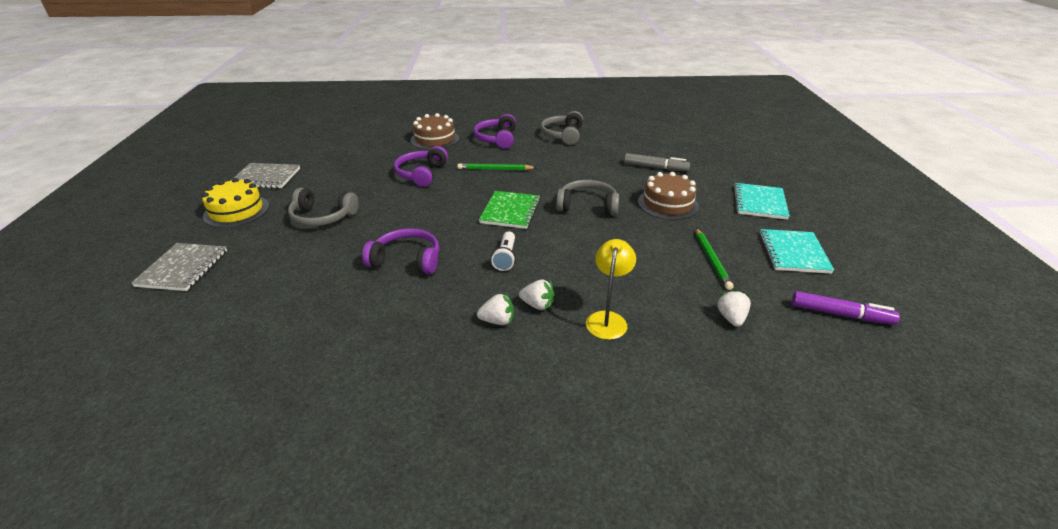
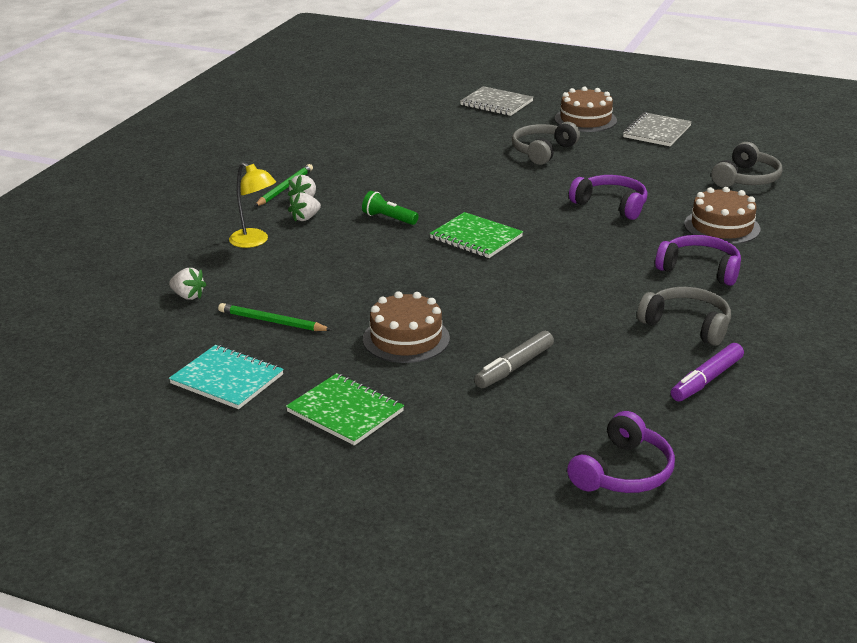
camera: 115 degrees right, 5 degrees down
(236, 211) = (585, 119): yellow cake -> brown cake
(407, 260) = (428, 178): purple headphones -> purple headphones (623, 472)
(495, 169) = (593, 249): green pencil -> green pencil (284, 188)
(505, 258) = (388, 218): white flashlight -> green flashlight
(587, 206) = (449, 284): grey headphones -> grey headphones (746, 179)
(759, 203) = (345, 411): turquoise notebook -> green notebook
(840, 314) = (122, 355): purple marker -> purple marker (706, 380)

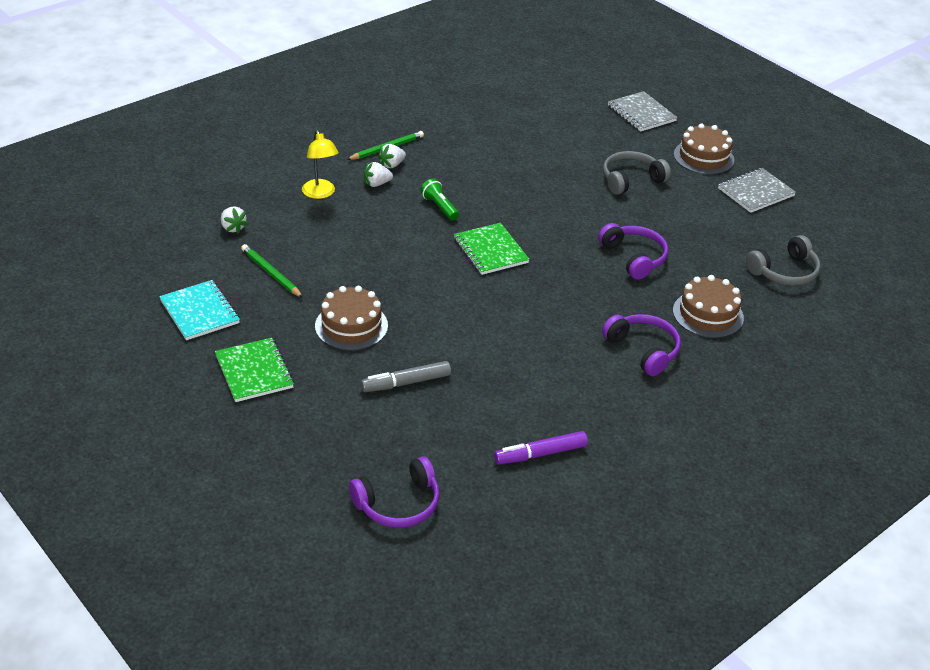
camera: 25 degrees right, 10 degrees up
(687, 325) = (577, 398): grey headphones -> none

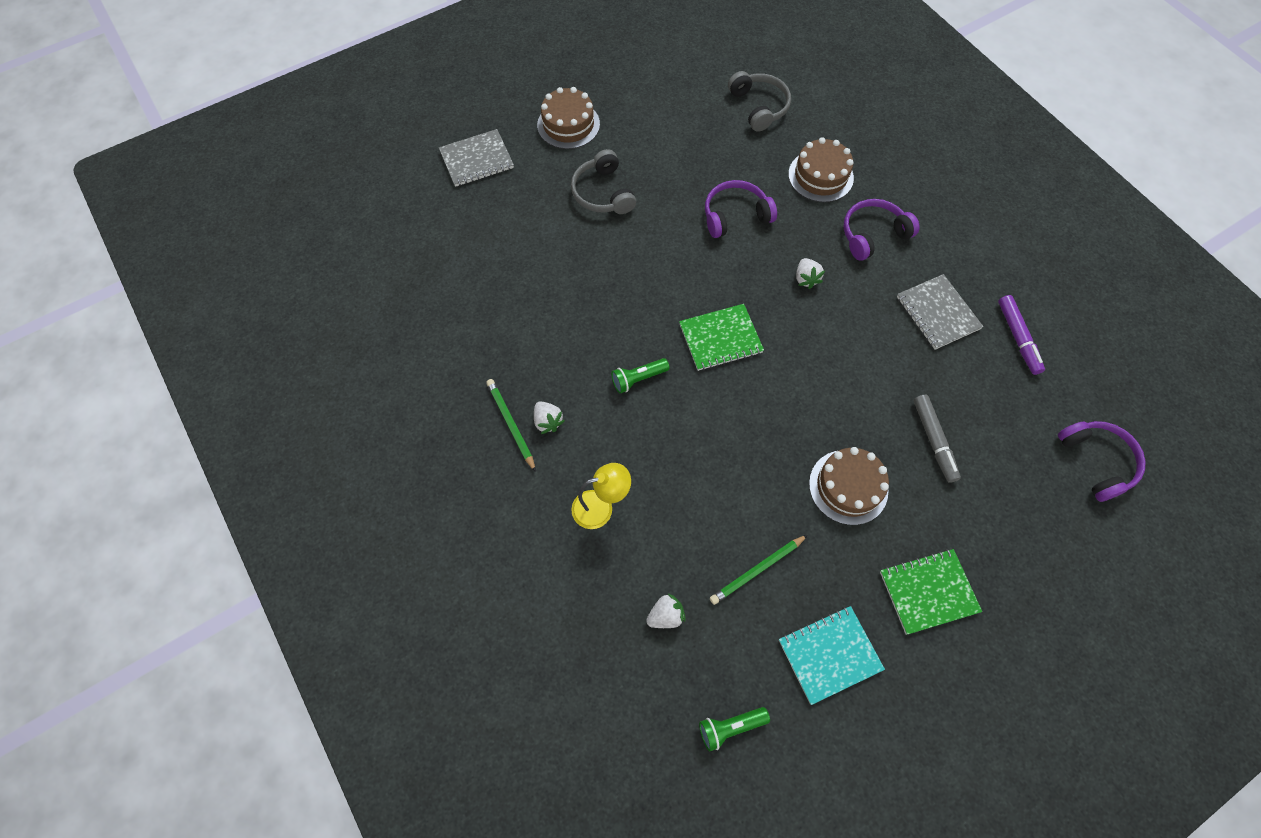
camera: 80 degrees left, 25 degrees up
(146, 260) = (730, 727): none -> green flashlight
(377, 184) = (586, 441): white strawberry -> white strawberry (806, 279)
(755, 192) = (633, 98): grey notebook -> grey notebook (937, 313)

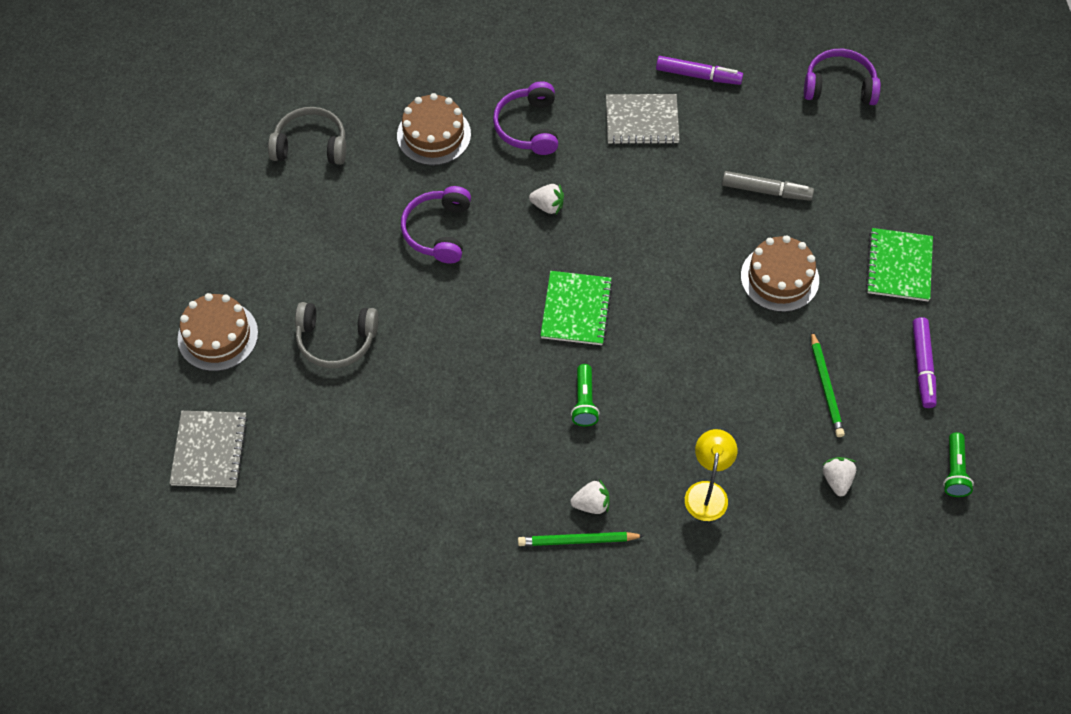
camera: 65 degrees left, 5 degrees down
(829, 654) = (922, 366): turquoise notebook -> purple marker

